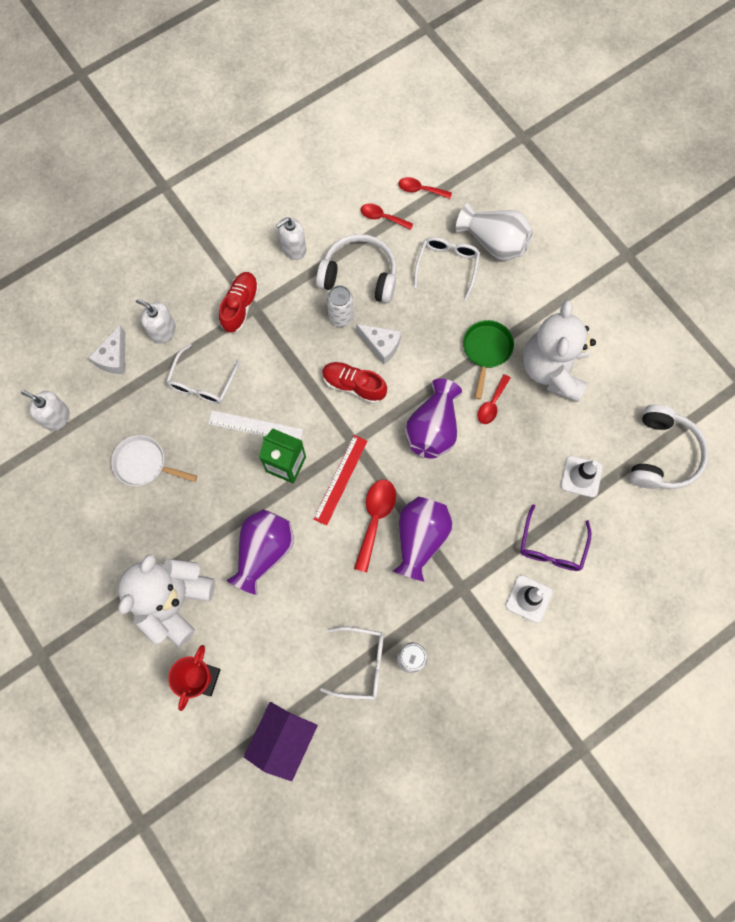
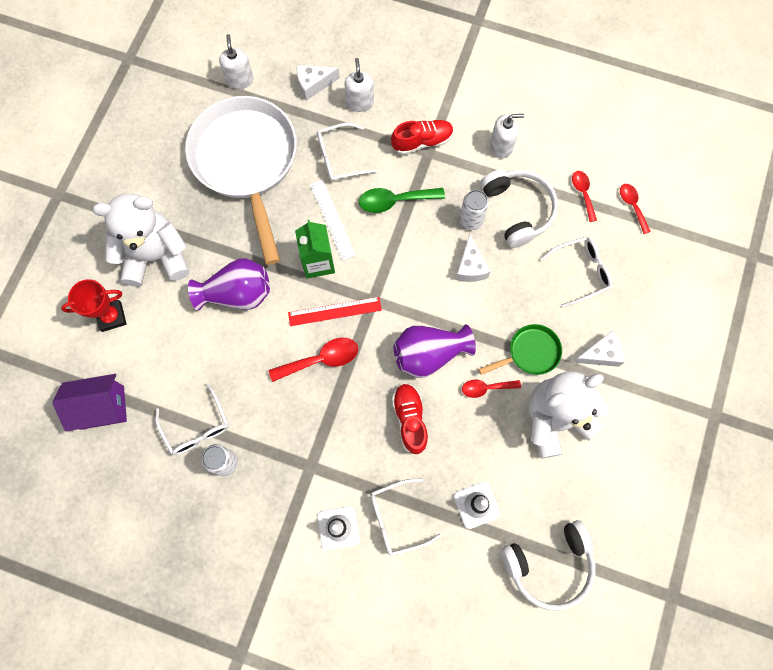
camera: 55 degrees right, 0 degrees up
(144, 464) = (246, 162): white pan -> white pan, size x2.28
(277, 365) = (394, 201): none -> green spoon
(293, 248) = (501, 146): white soap dispenser -> white soap dispenser turned 150 degrees clockwise
(354, 385) = (420, 269): red shoe -> red shoe (410, 420)
(420, 539) = (328, 405): purple vase -> none
(494, 242) = (633, 295): white vase -> none
(524, 300) = (600, 354): none -> white cheese
(552, 545) = (397, 518): purple glasses -> white glasses

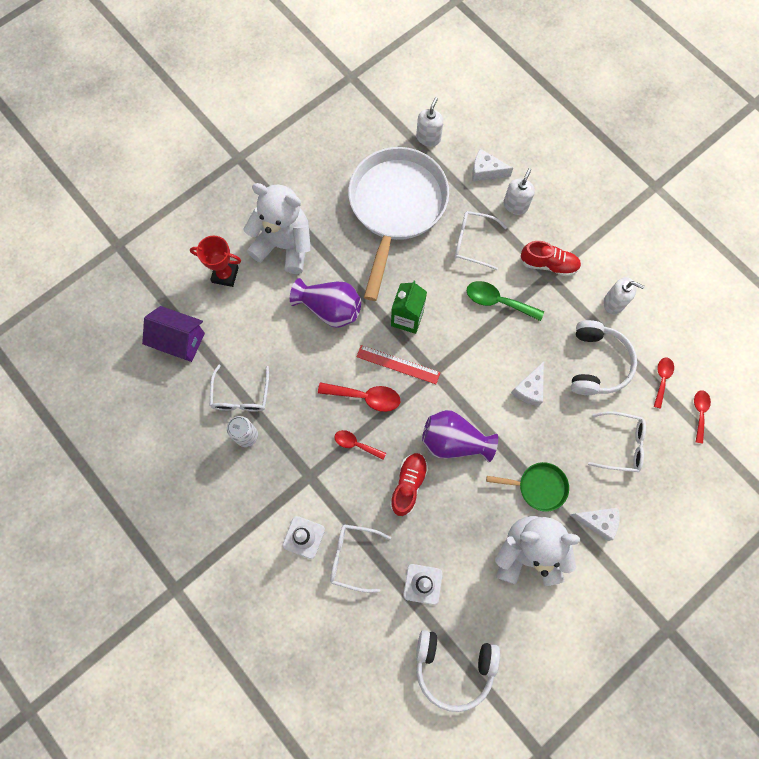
camera: 30 degrees right, 0 degrees up
(332, 219) = (438, 289): white ruler -> none
(471, 220) = (552, 351): white can -> none
(486, 388) = (484, 495): red spoon -> red spoon (356, 444)

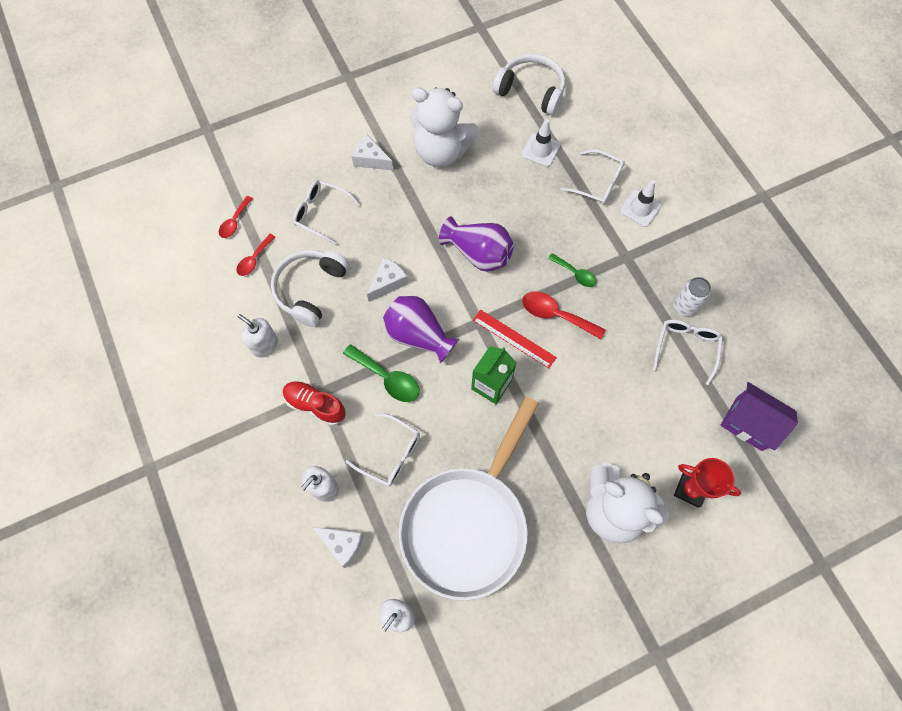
camera: 165 degrees left, 5 degrees down
(330, 309) = (574, 417): purple vase -> purple vase (418, 335)
(356, 444) = (575, 274): red spoon -> green spoon
(408, 485) = (533, 227): red shoe -> none
(538, 487) = (413, 198): green pan -> none

